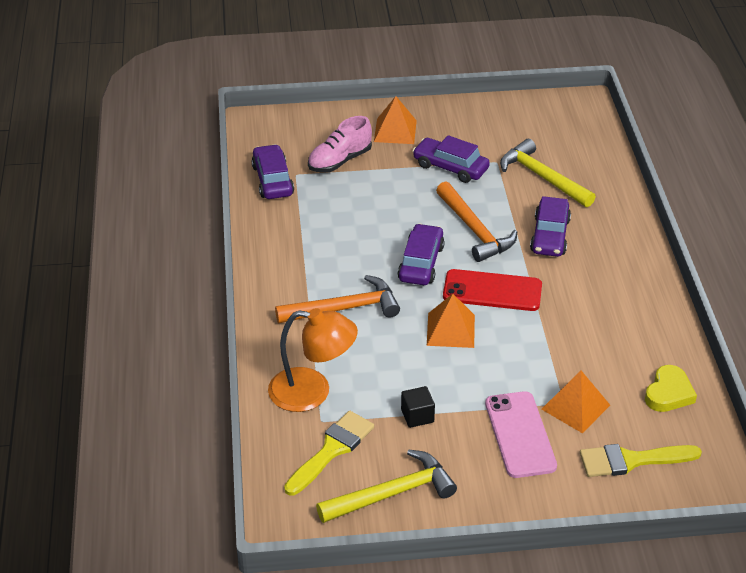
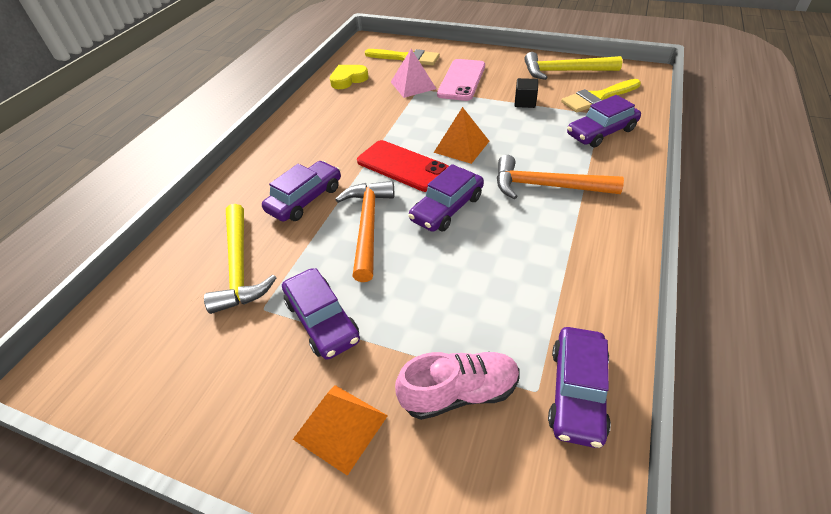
camera: 150 degrees left, 5 degrees up
(312, 392) = (601, 132): orange lamp -> purple car
(575, 407) = (413, 85): orange pyramid -> pink pyramid

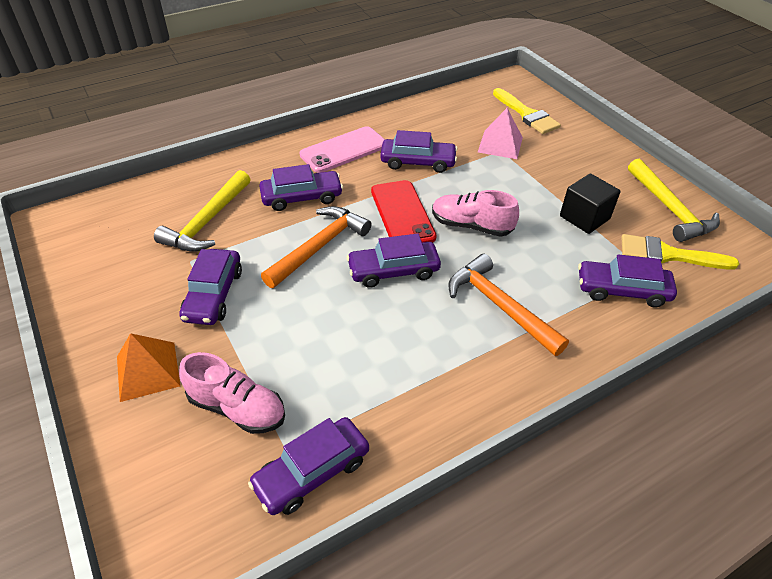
camera: 35 degrees right, 0 degrees up
(348, 79) = (451, 110): yellow heart -> none
(368, 125) = (418, 162): none -> purple car
(461, 146) = (471, 226): orange pyramid -> pink shoe
(462, 80) = (551, 163): pink phone -> pink phone (344, 150)
(525, 102) = (584, 217): black cube -> black cube, size x1.52
(565, 71) = (670, 209): yellow hammer -> yellow hammer turned 150 degrees counterclockwise

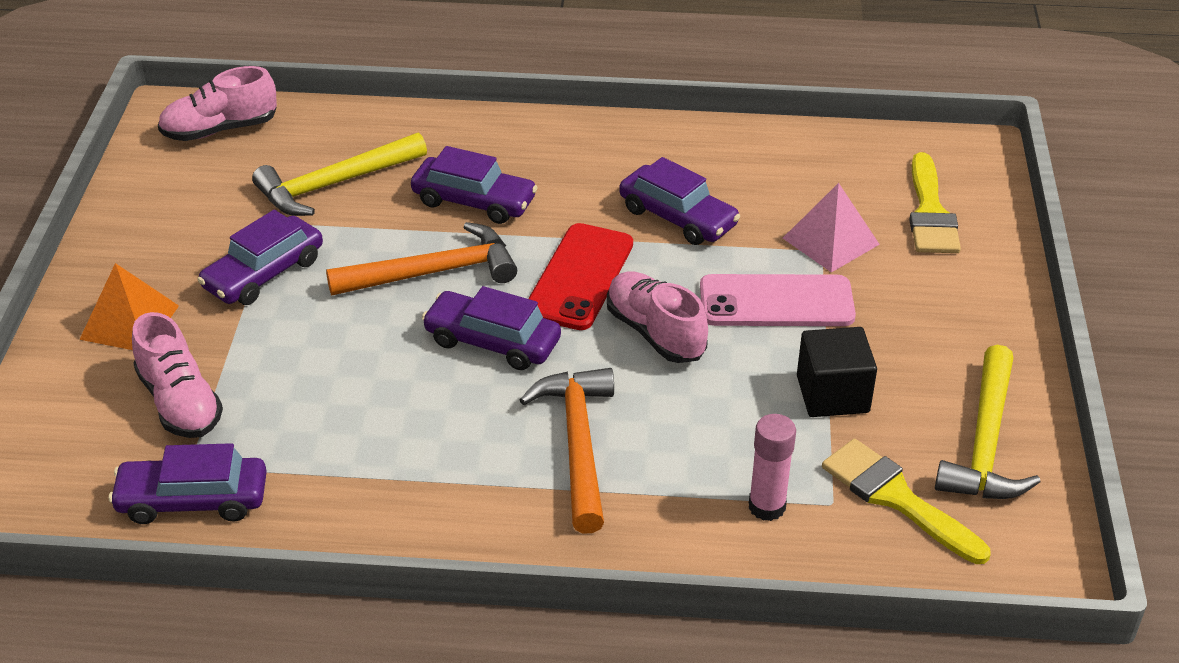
camera: 35 degrees right, 5 degrees down
(98, 219) = (220, 130): none -> pink shoe
(344, 150) = (593, 159): pink phone -> pink phone (776, 302)
(622, 290) = (767, 506): purple car -> pink glue stick

